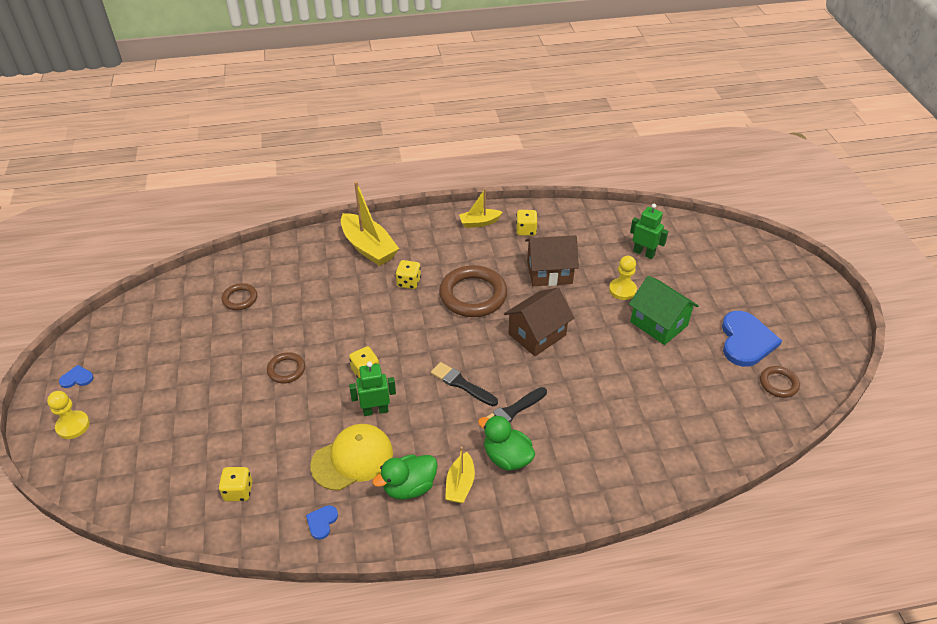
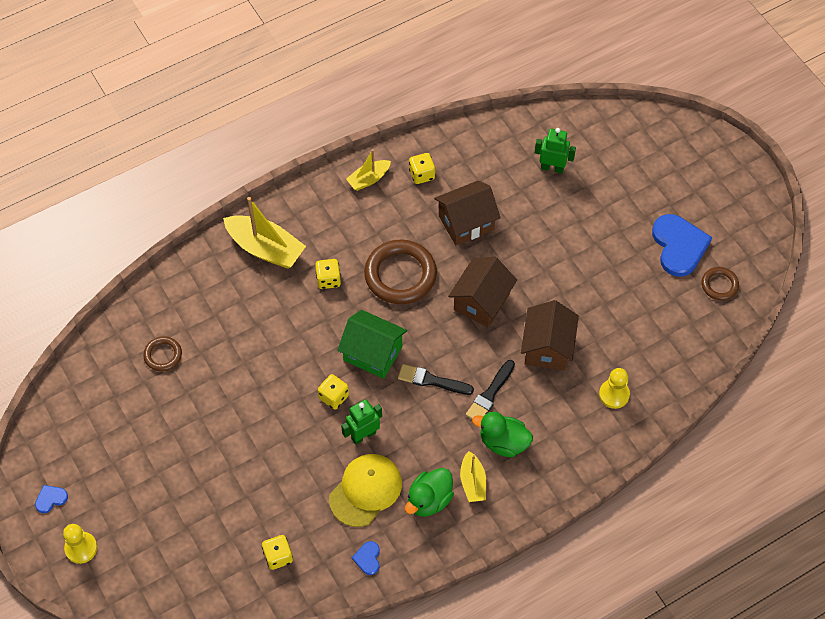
camera: 20 degrees left, 15 degrees up
(286, 370) = (255, 420): brown ring -> none
(585, 388) = (547, 347): none -> brown house
(622, 290) = (545, 222): yellow pawn -> yellow pawn (614, 394)
(658, 324) = (593, 252): green house -> green house (373, 353)

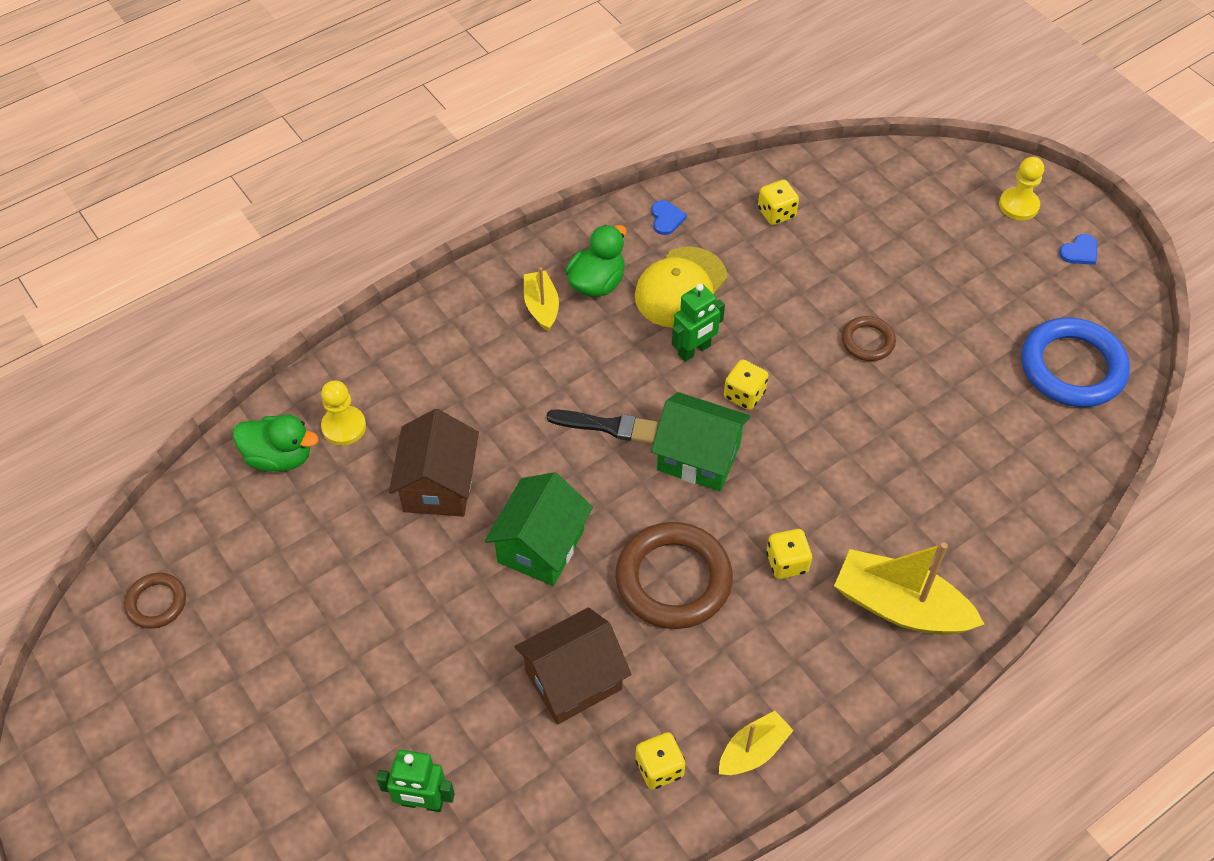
camera: 175 degrees right, 5 degrees down
(97, 400) = (1072, 367): none -> blue ring
(163, 355) = (1004, 432): brown ring -> brown ring (867, 341)
(481, 302) = (541, 546): brown house -> green house
(490, 394) = (522, 414): black brush -> none
(503, 442) = (502, 355): green duck -> green duck (279, 457)
(679, 246) = (212, 666): blue heart -> none

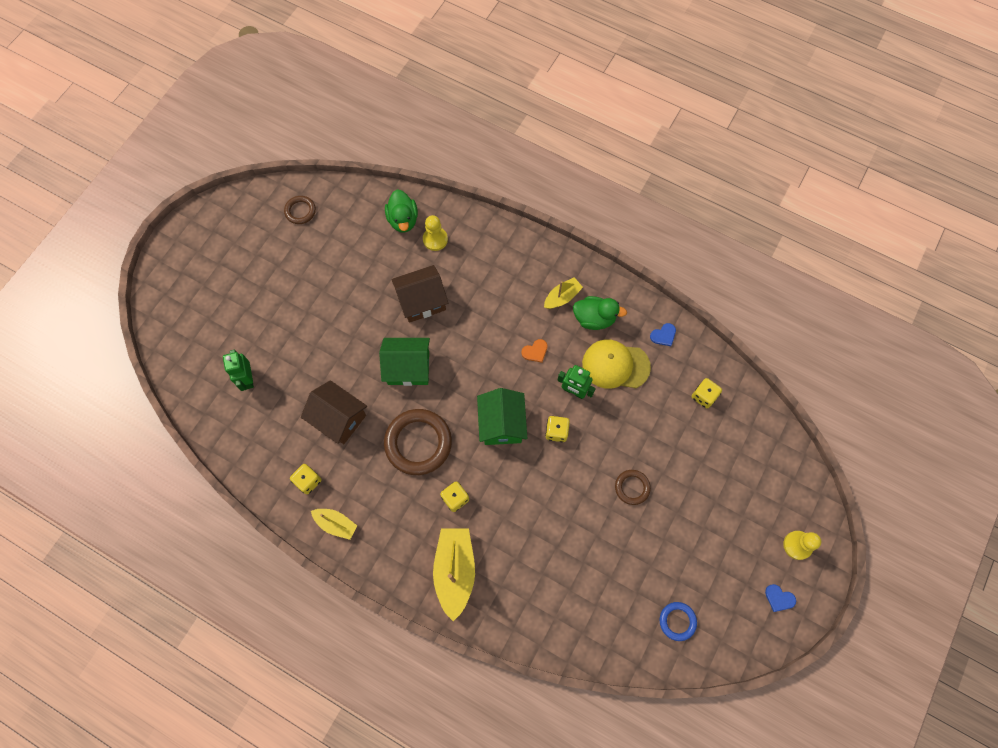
camera: 65 degrees right, 15 degrees up
(607, 371) = (535, 351): none -> orange heart
(607, 426) = (499, 368): black brush -> none
(1072, 367) = (677, 621): blue ring -> blue ring, size x0.52

